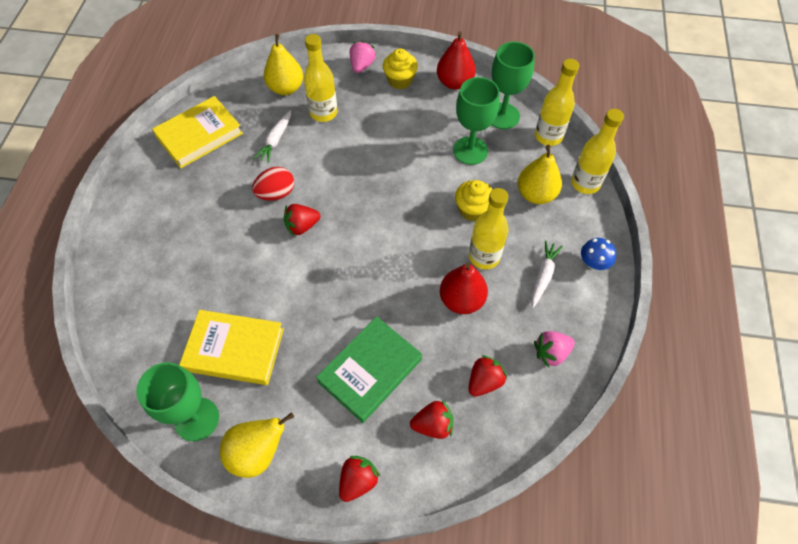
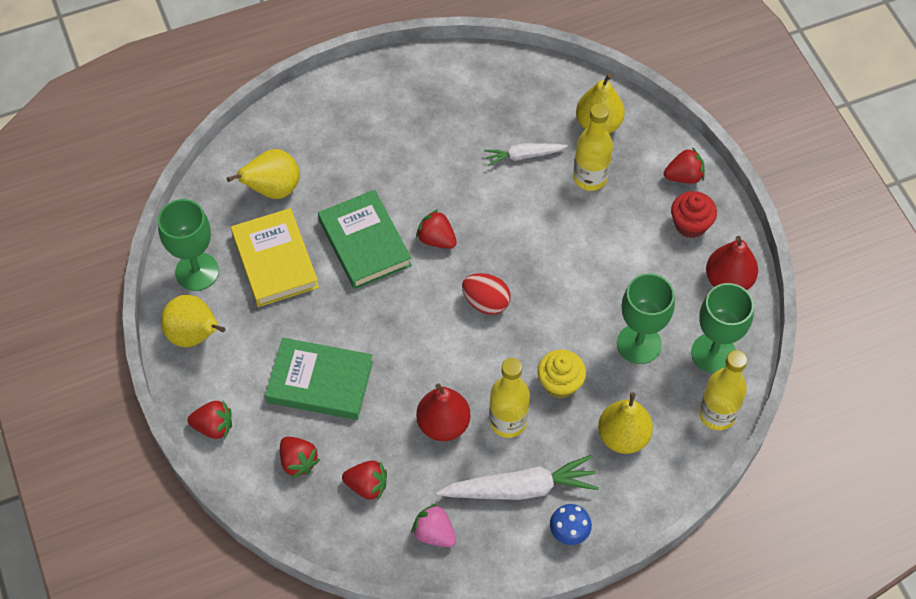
camera: 60 degrees right, 0 degrees up
(166, 317) = (273, 189): none -> yellow pear
(199, 135) = (483, 87): yellow book -> none
(268, 275) = (365, 243): none -> green book
(276, 193) = (459, 195): red egg -> red egg (486, 302)
(362, 66) = (684, 176): pink strawberry -> red strawberry
(400, 80) = (690, 224): yellow cupcake -> red cupcake
(543, 276) = (520, 488): white carrot -> white carrot, size x1.71
(585, 183) = (674, 481): yellow bottle -> none

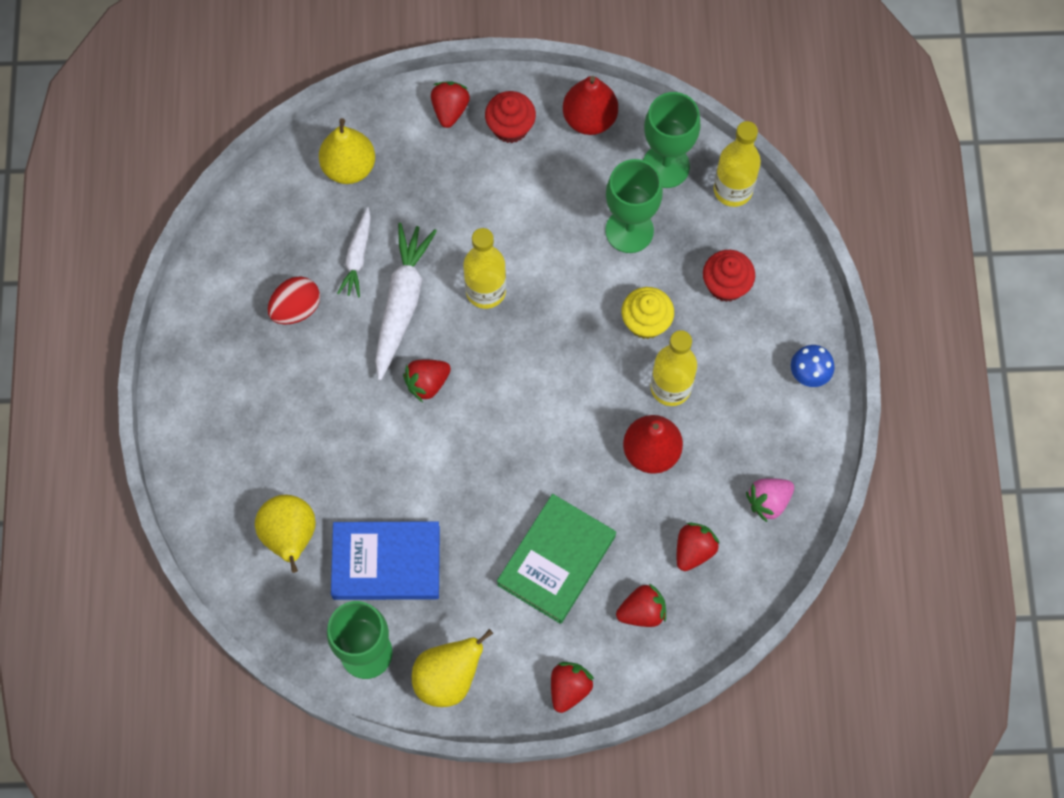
camera: 70 degrees left, 10 degrees up
(275, 261) = (386, 562): yellow book -> blue book
(365, 243) = (401, 459): green book -> none
(486, 302) = (524, 360): red egg -> red egg (296, 309)
(520, 488) = (748, 402): white carrot -> white carrot (402, 303)
(590, 178) = (413, 201): yellow bottle -> yellow bottle (485, 291)
(623, 436) = (726, 285): yellow pear -> red cupcake

